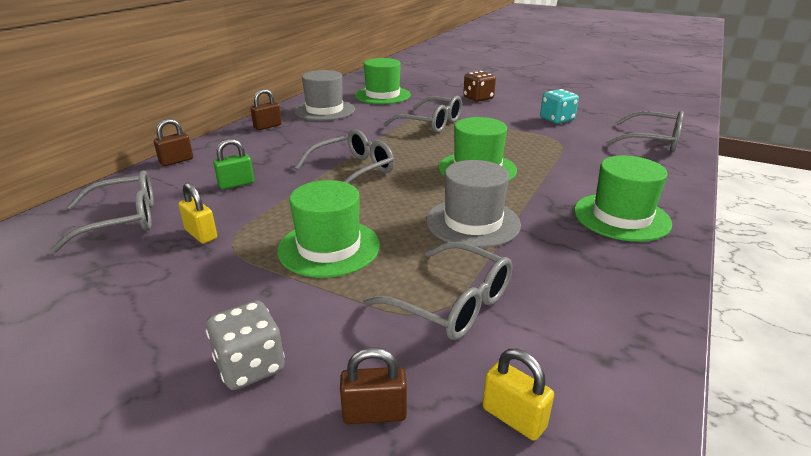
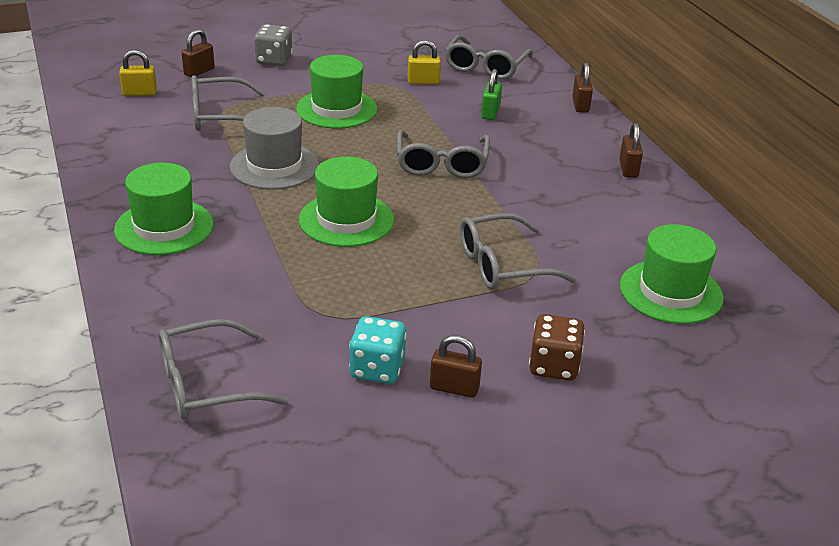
camera: 130 degrees right, 5 degrees up
(324, 110) = (648, 221): grey hat -> none
(531, 106) = (454, 388): none -> brown padlock

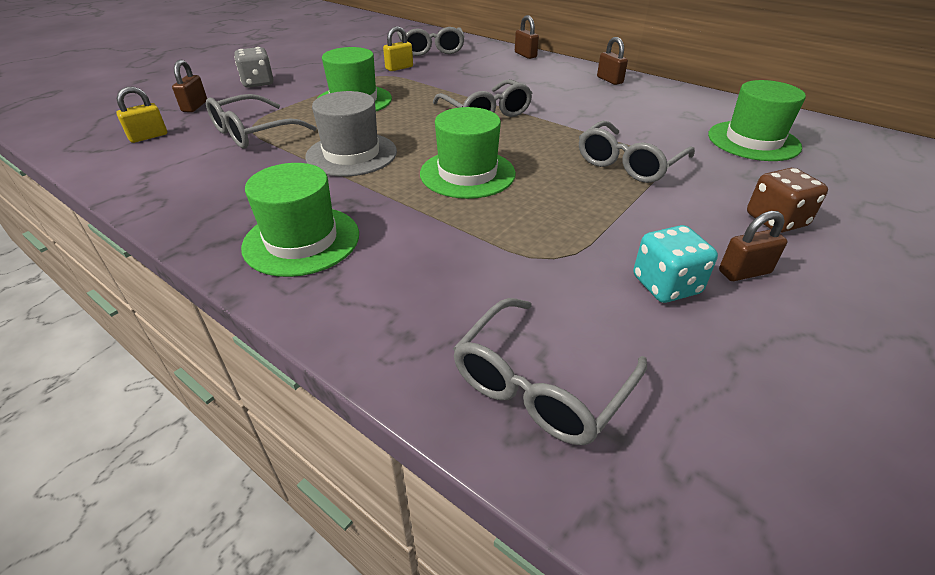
camera: 30 degrees left, 5 degrees up
(490, 113) = (473, 73): green padlock -> none

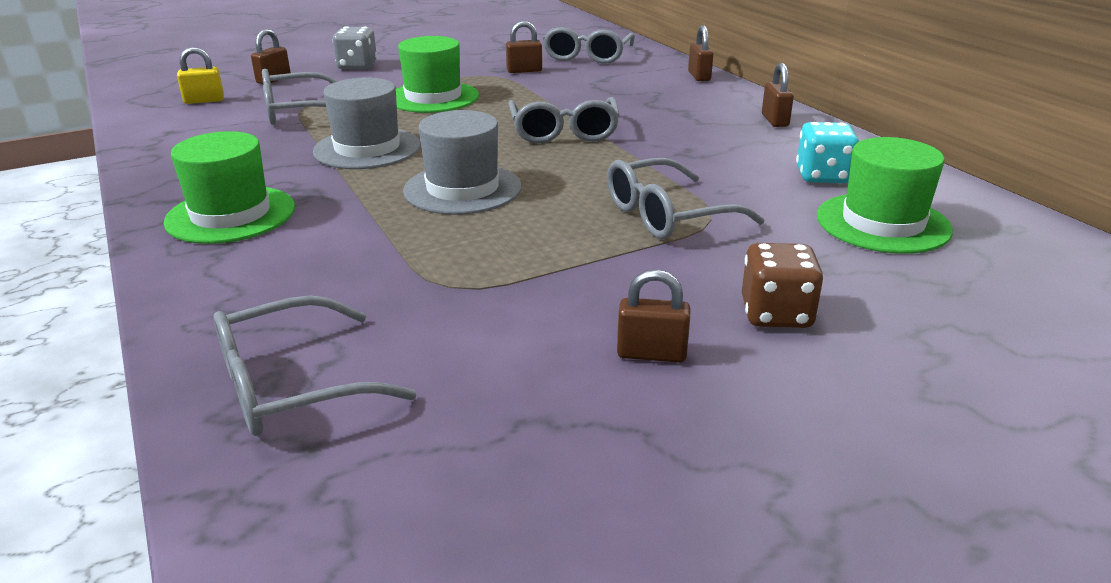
camera: 25 degrees right, 10 degrees down
(399, 68) = (524, 71): yellow padlock -> brown padlock
(467, 173) = (462, 189): green hat -> grey hat
(666, 285) = (537, 341): turquoise dice -> turquoise dice (822, 176)

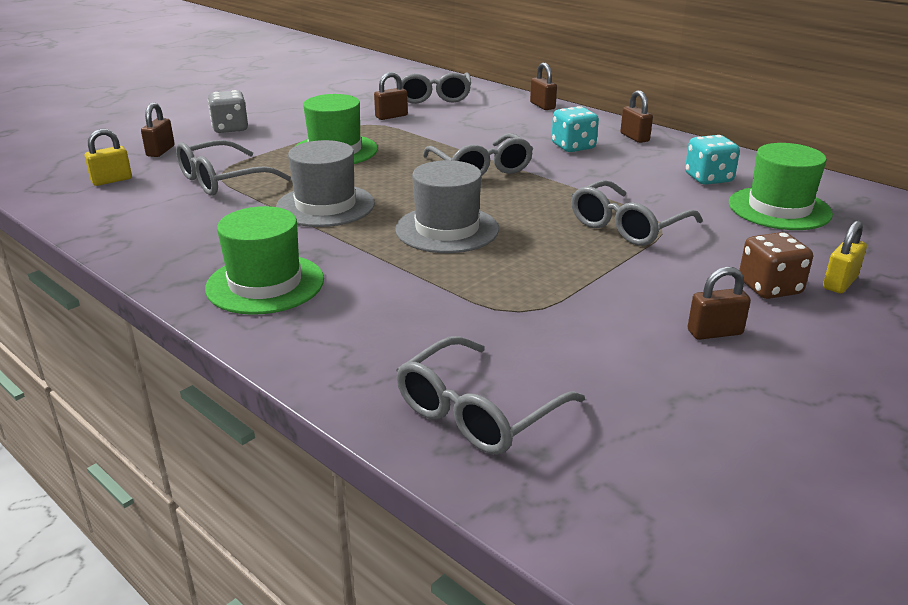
camera: 20 degrees left, 0 degrees up
(691, 122) = (573, 147): none -> turquoise dice
(879, 325) = (840, 283): none -> yellow padlock

